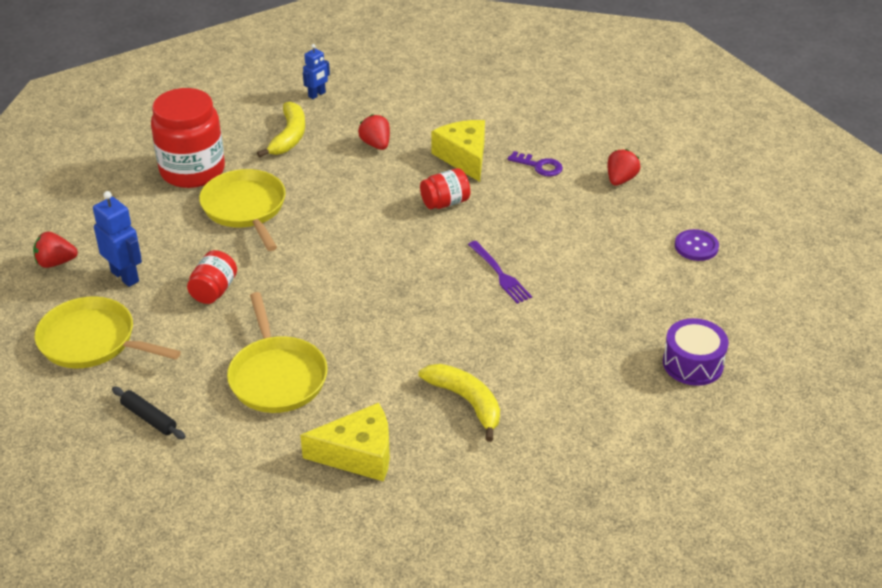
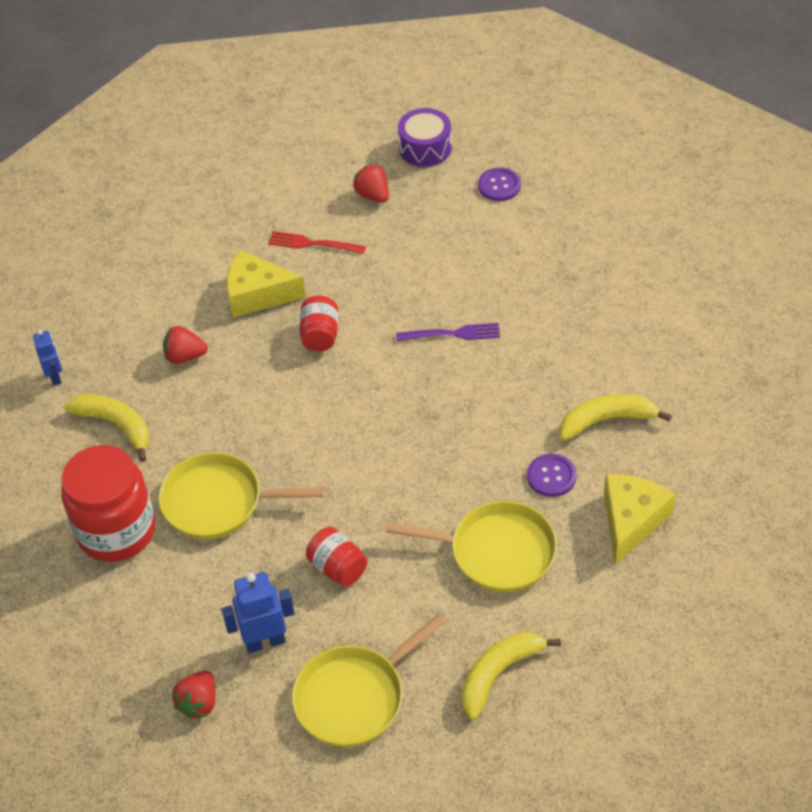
camera: 60 degrees left, 10 degrees up
(149, 418) = (498, 674): black rolling pin -> yellow banana
(379, 385) = (551, 476): none -> purple button
(539, 166) = (312, 244): purple key -> red fork
(693, 363) = (642, 252): purple drum -> purple drum (425, 148)

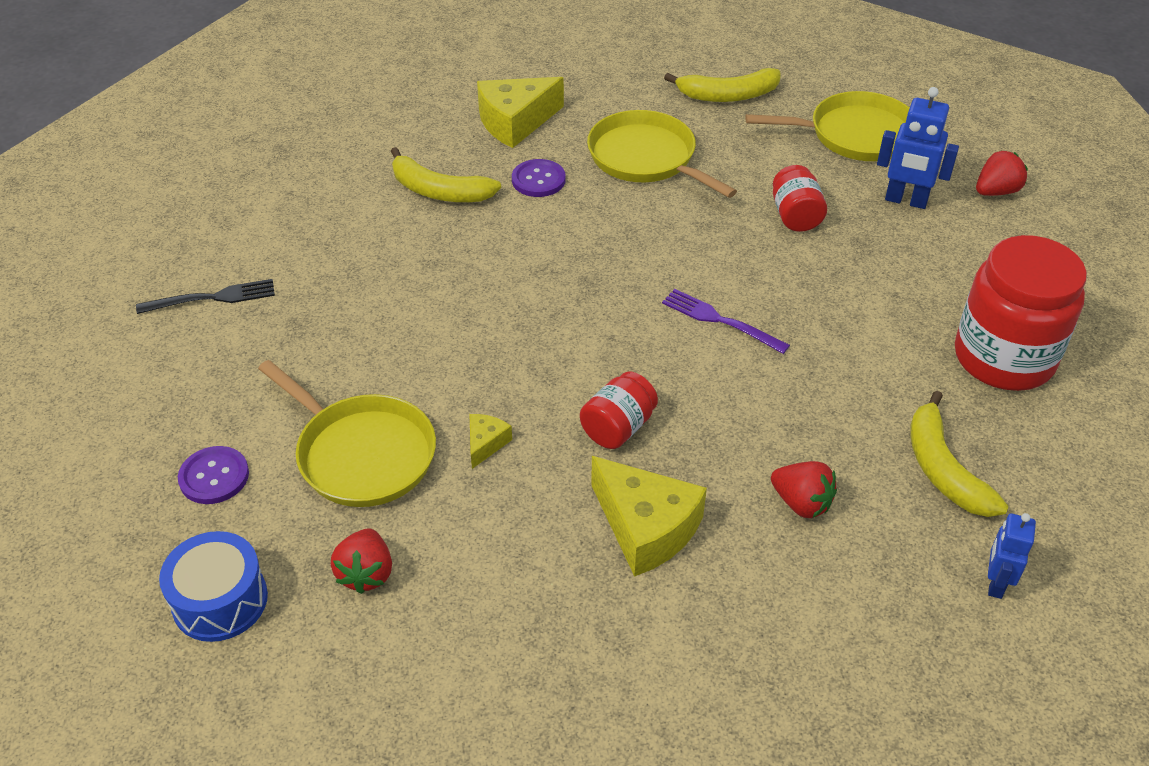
camera: 145 degrees left, 5 degrees down
(218, 502) = (872, 326): yellow pan -> yellow pan (362, 454)
(312, 244) = (514, 554): red fork -> none
(383, 283) = (485, 443): none -> yellow cheese
(425, 148) = (220, 600): purple drum -> blue drum
(453, 334) = (478, 341): purple fork -> purple fork (719, 320)
(637, 260) = (213, 298): none -> black fork

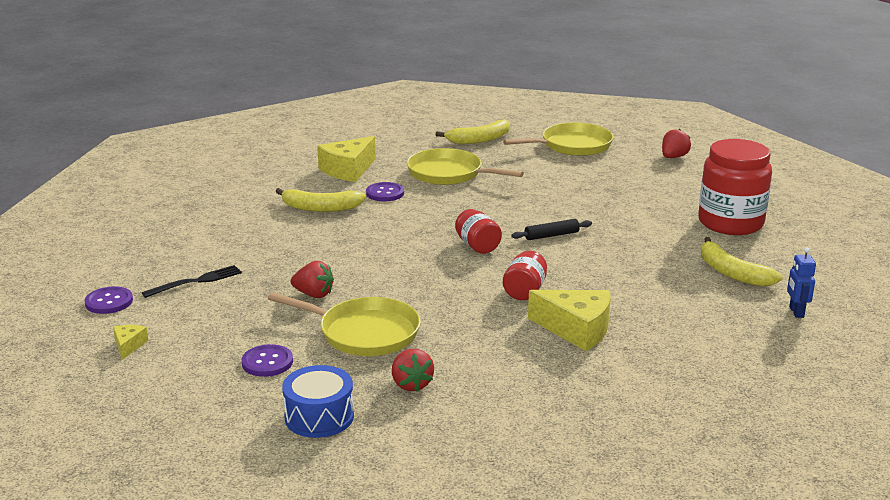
camera: 20 degrees left, 20 degrees down
(93, 310) = (109, 302): none -> purple button
(485, 443) = (444, 313): yellow cheese -> yellow cheese (129, 346)
(719, 320) = (551, 235): purple fork -> black rolling pin
(795, 216) = (563, 184): red jar -> red jar (477, 246)
(801, 503) = (661, 301): red strawberry -> red strawberry (314, 294)
(906, 201) = (624, 168): blue robot -> none

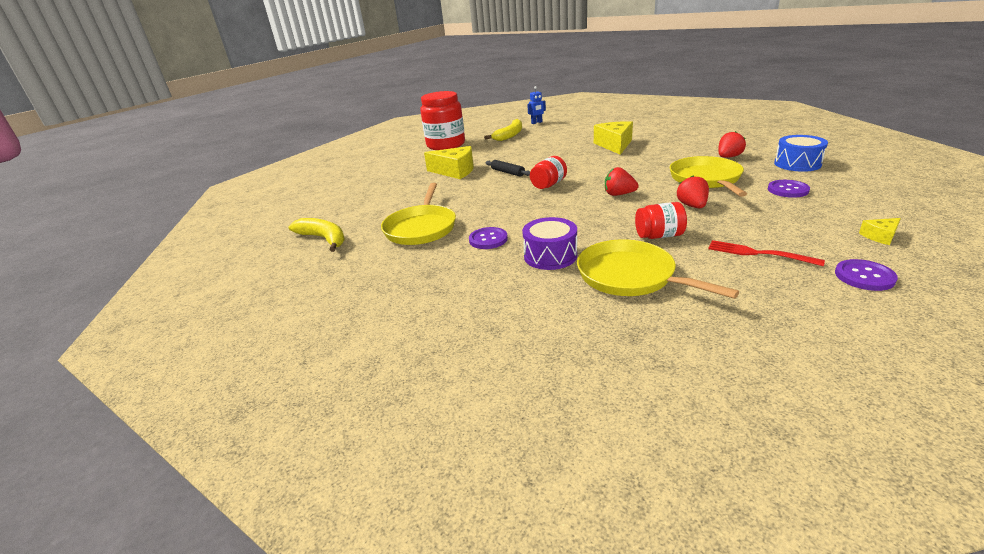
camera: 110 degrees left, 5 degrees up
(196, 281) = (758, 253): black fork -> red fork
(320, 208) = (550, 256): yellow banana -> purple drum
(348, 170) = (444, 275): yellow cheese -> yellow cheese (455, 171)
(525, 291) = (591, 161): red jar -> red jar (659, 236)
(572, 145) = (328, 202): yellow pan -> yellow pan (630, 276)
(673, 157) = (342, 172): red strawberry -> red strawberry (619, 194)

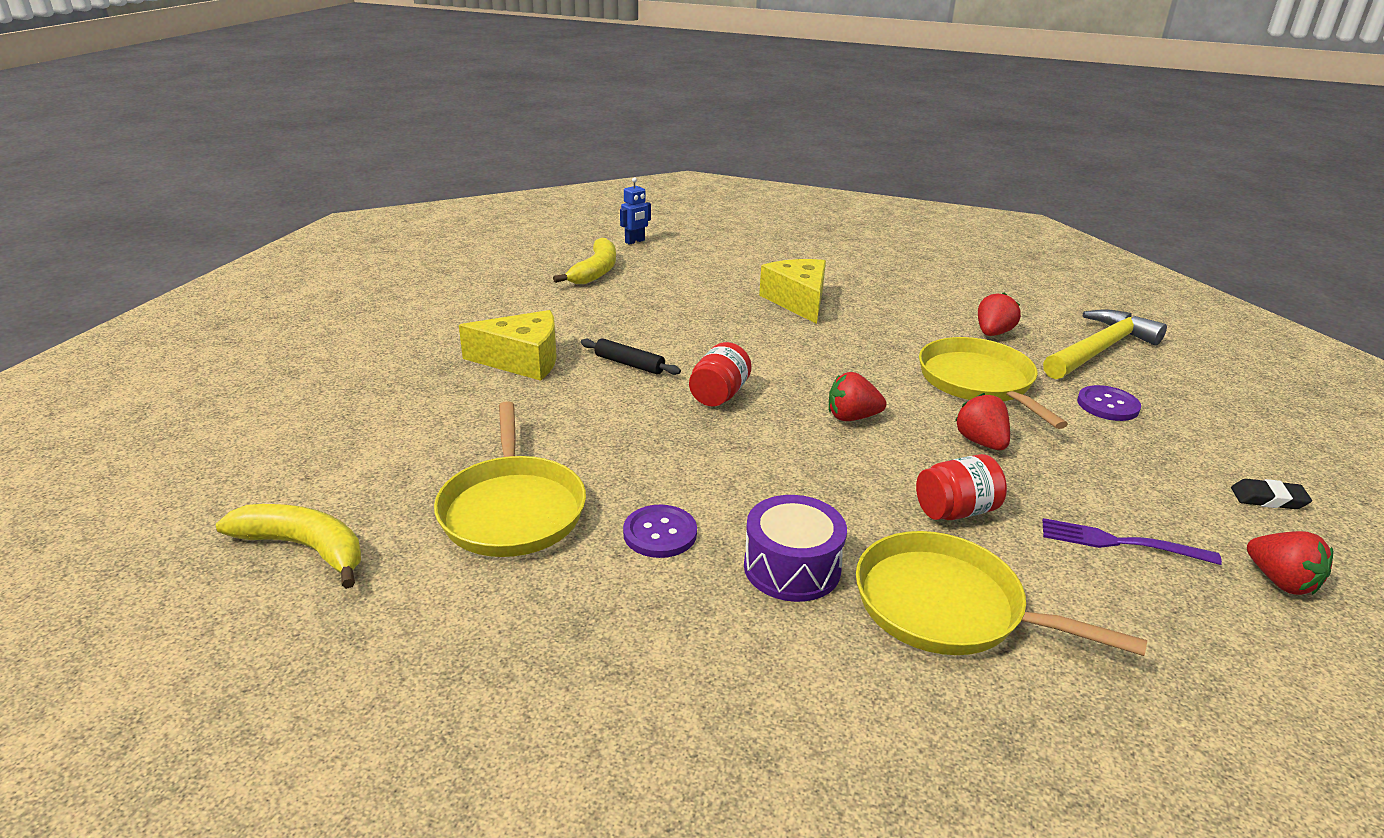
camera: 20 degrees left, 0 degrees up
(446, 145) = (475, 291): red jar -> none
(758, 253) = (1119, 543): red fork -> purple fork
(797, 164) = (1099, 350): blue drum -> yellow hammer
(864, 276) = (1280, 581): purple button -> red strawberry
(880, 236) = (1268, 499): yellow cheese -> black eraser

